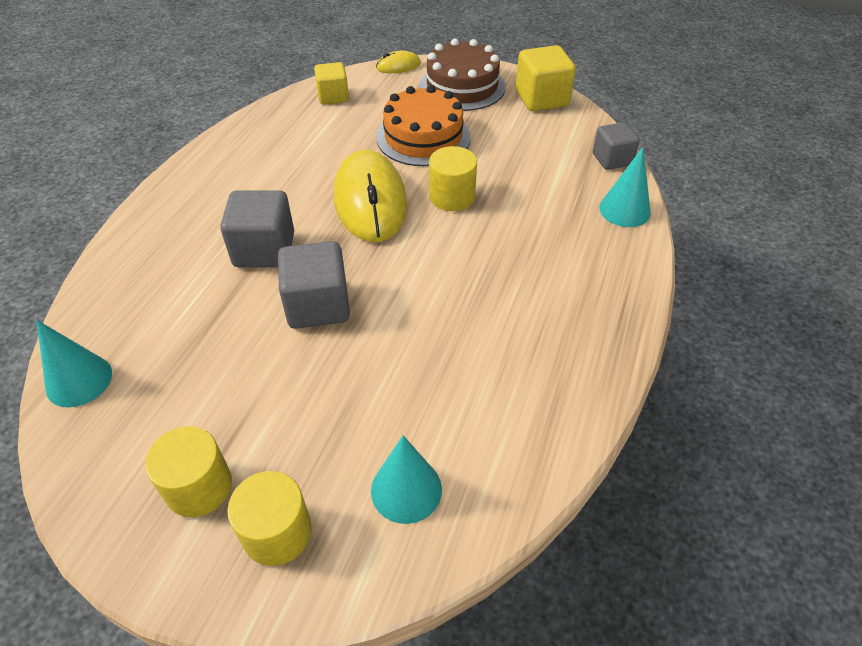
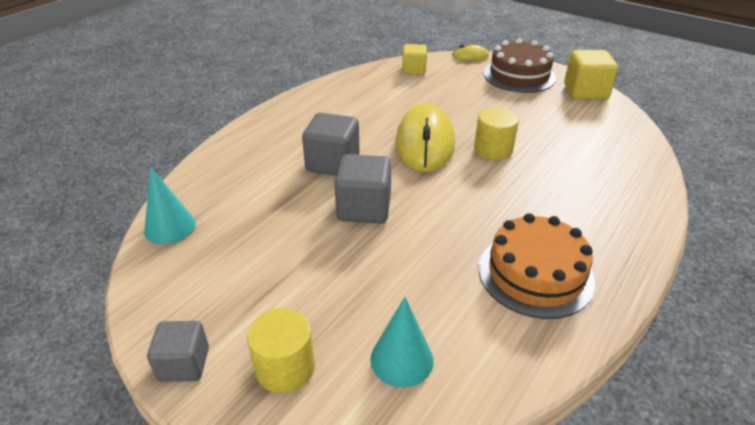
camera: 15 degrees right, 10 degrees down
(199, 487) = (234, 319): yellow cylinder -> none
(423, 137) = (479, 105): orange cake -> orange cake (535, 274)
(612, 159) = (640, 143): grey cube -> grey cube (184, 364)
(624, 210) = (645, 181): turquoise cone -> none

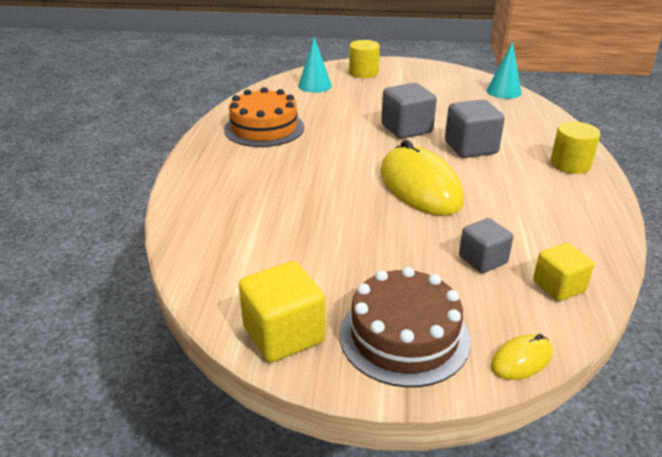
camera: 150 degrees right, 5 degrees down
(184, 364) = (406, 64): grey cube -> grey cube (482, 260)
(493, 149) = (350, 200): yellow cylinder -> yellow cylinder (570, 164)

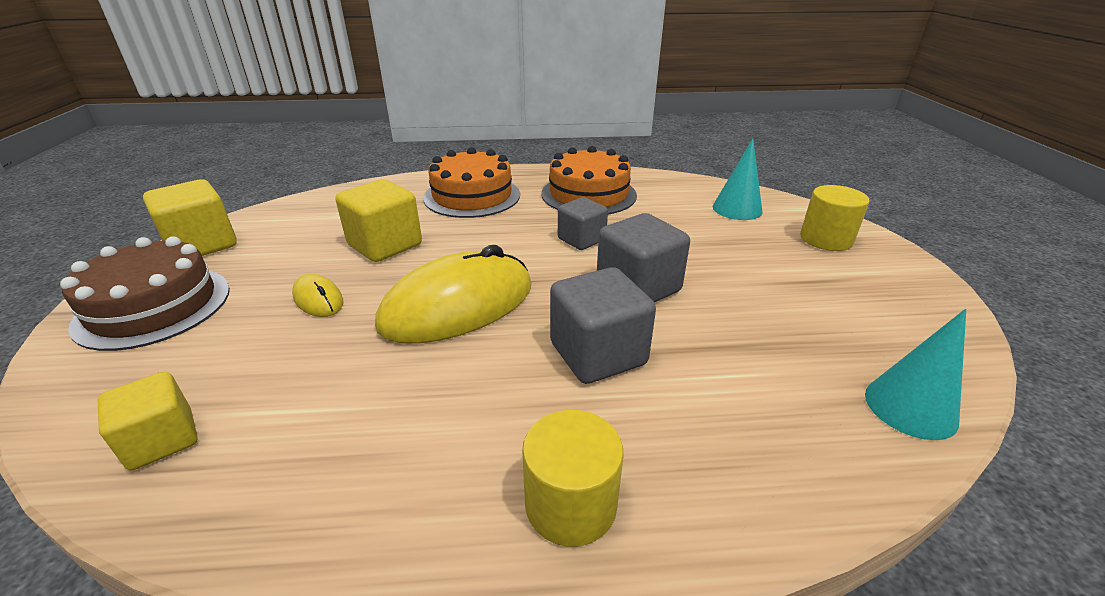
camera: 80 degrees right, 0 degrees up
(239, 177) = (472, 196): none -> orange cake
(322, 219) = (385, 245): none -> yellow cube
(482, 260) = (262, 363): grey cube -> grey cube (581, 239)
(521, 360) = (49, 391): yellow mouse -> yellow mouse (318, 299)

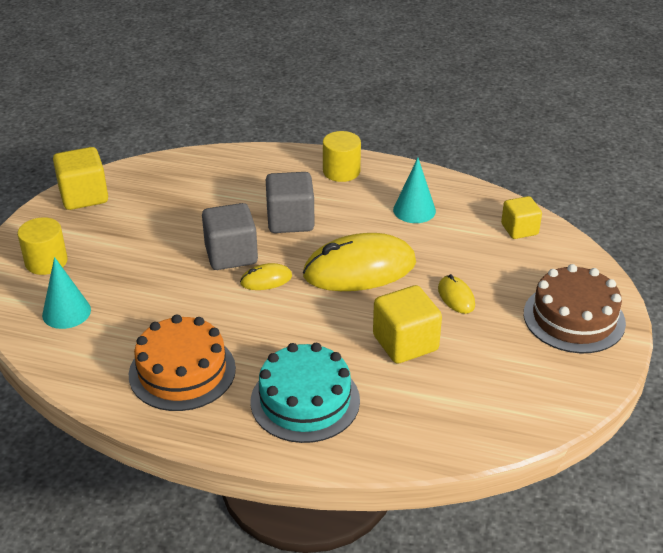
camera: 160 degrees left, 5 degrees up
(202, 245) = (572, 384): yellow cube -> yellow cube (84, 196)
(472, 196) = (305, 401): orange cake -> turquoise cake
(571, 270) = (266, 280): none -> yellow mouse
(581, 239) = (236, 308): grey cube -> none
(910, 407) = (165, 167): turquoise cone -> turquoise cone (414, 210)

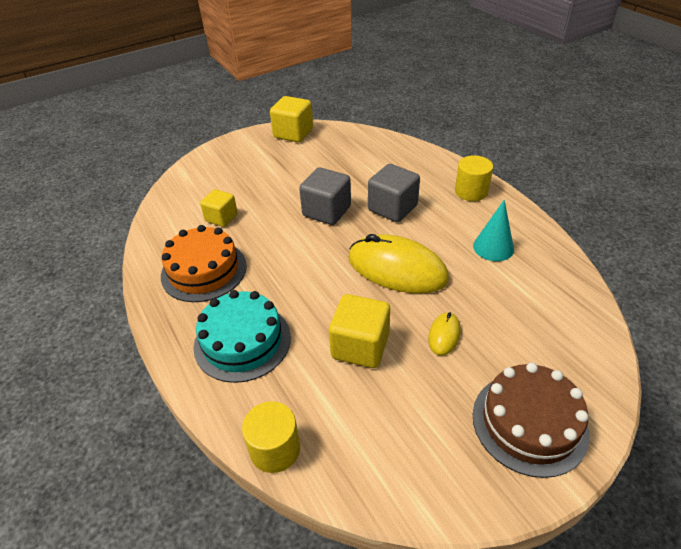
camera: 45 degrees right, 5 degrees up
(46, 262) = (226, 162): yellow cylinder -> yellow cylinder (275, 449)
(66, 312) = (198, 196): turquoise cone -> none
(266, 280) = (326, 240): yellow mouse -> none
(519, 229) = (569, 311): yellow cube -> yellow cube (221, 218)

